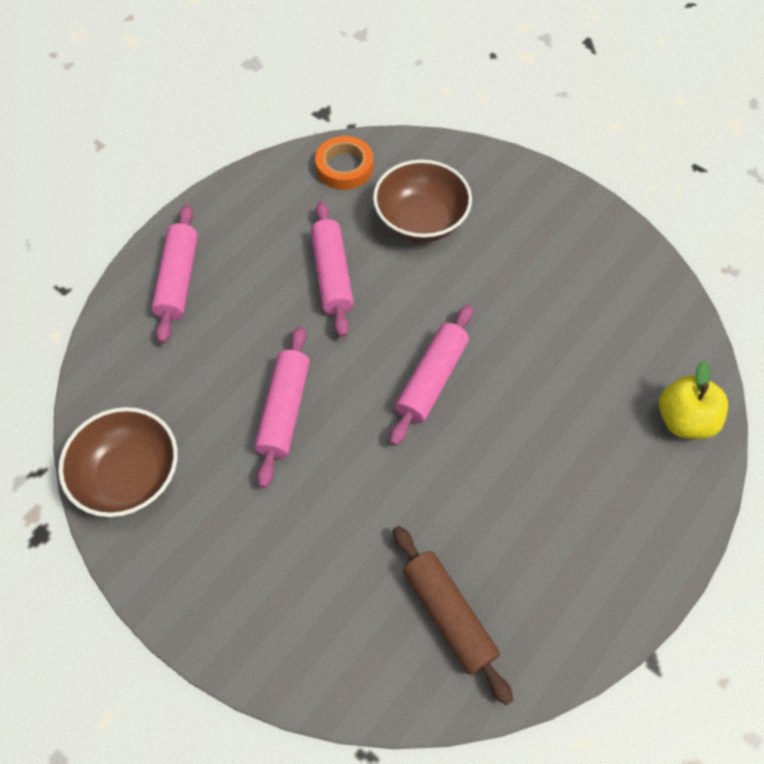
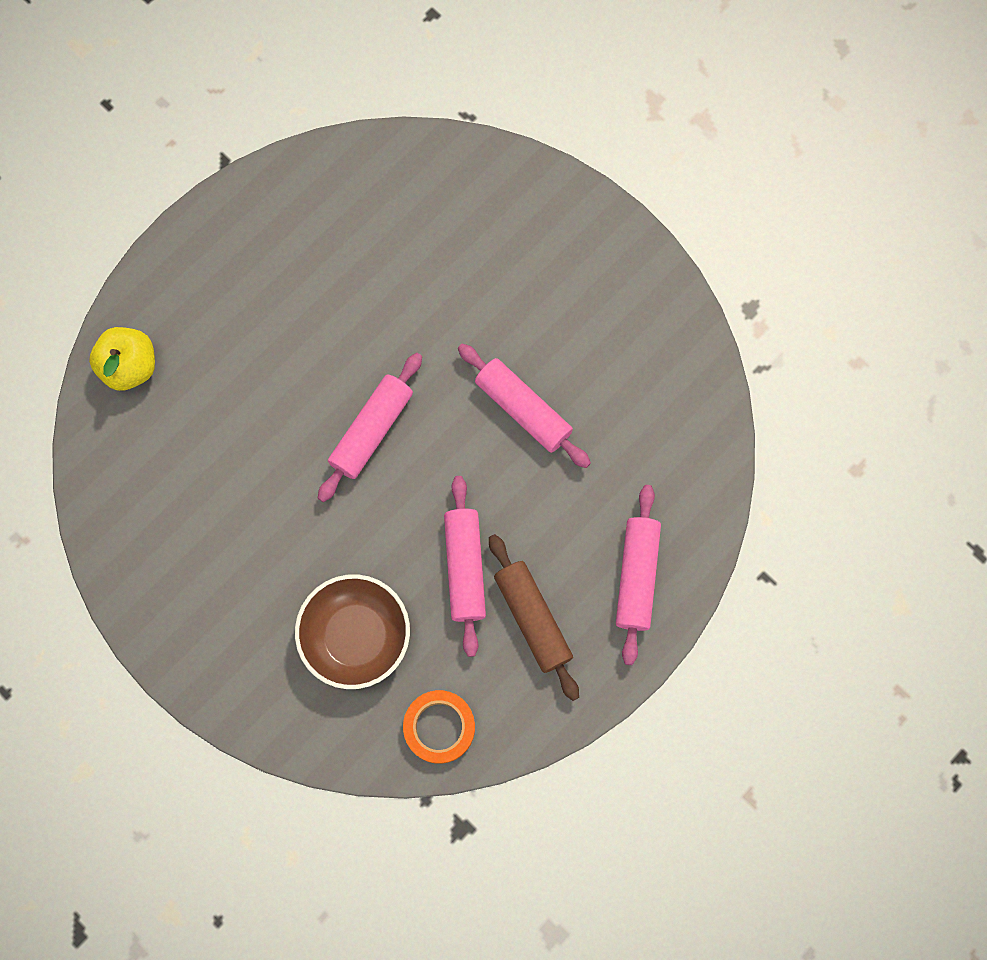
camera: 175 degrees left, 15 degrees up
(130, 476) = (671, 355): brown bowl -> none
(284, 410) = (523, 409): pink rolling pin -> pink rolling pin turned 60 degrees counterclockwise
(448, 615) = (388, 209): brown rolling pin -> brown rolling pin (533, 618)

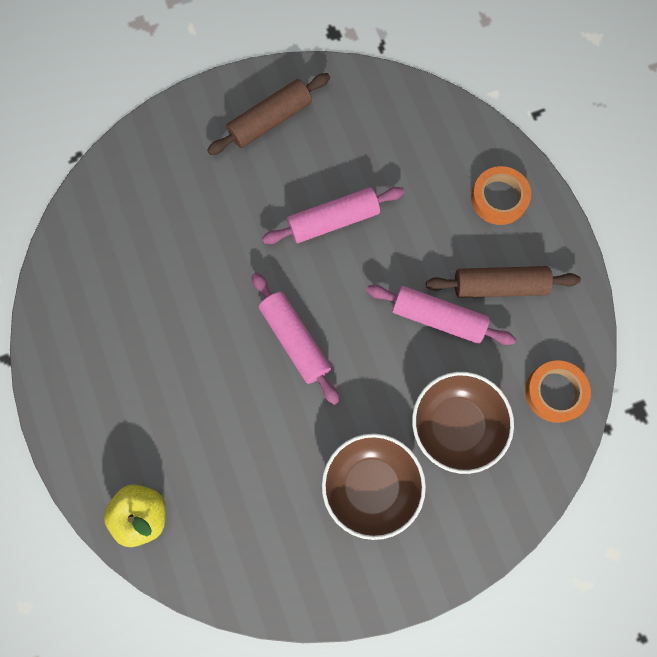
camera: 65 degrees left, 0 degrees up
(254, 576) = (371, 486): none -> brown bowl
(607, 290) = (270, 120): none -> brown rolling pin
(636, 576) = (499, 198): pink rolling pin -> orange tape

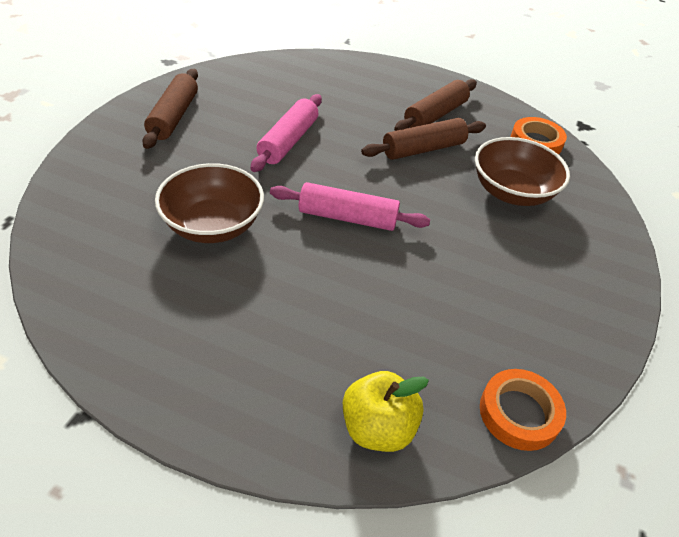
camera: 50 degrees left, 30 degrees down
(371, 486) = (514, 262): brown bowl -> brown bowl (213, 225)
(438, 318) = (423, 149): pink rolling pin -> brown rolling pin
(499, 198) = (378, 80): orange tape -> orange tape (519, 413)

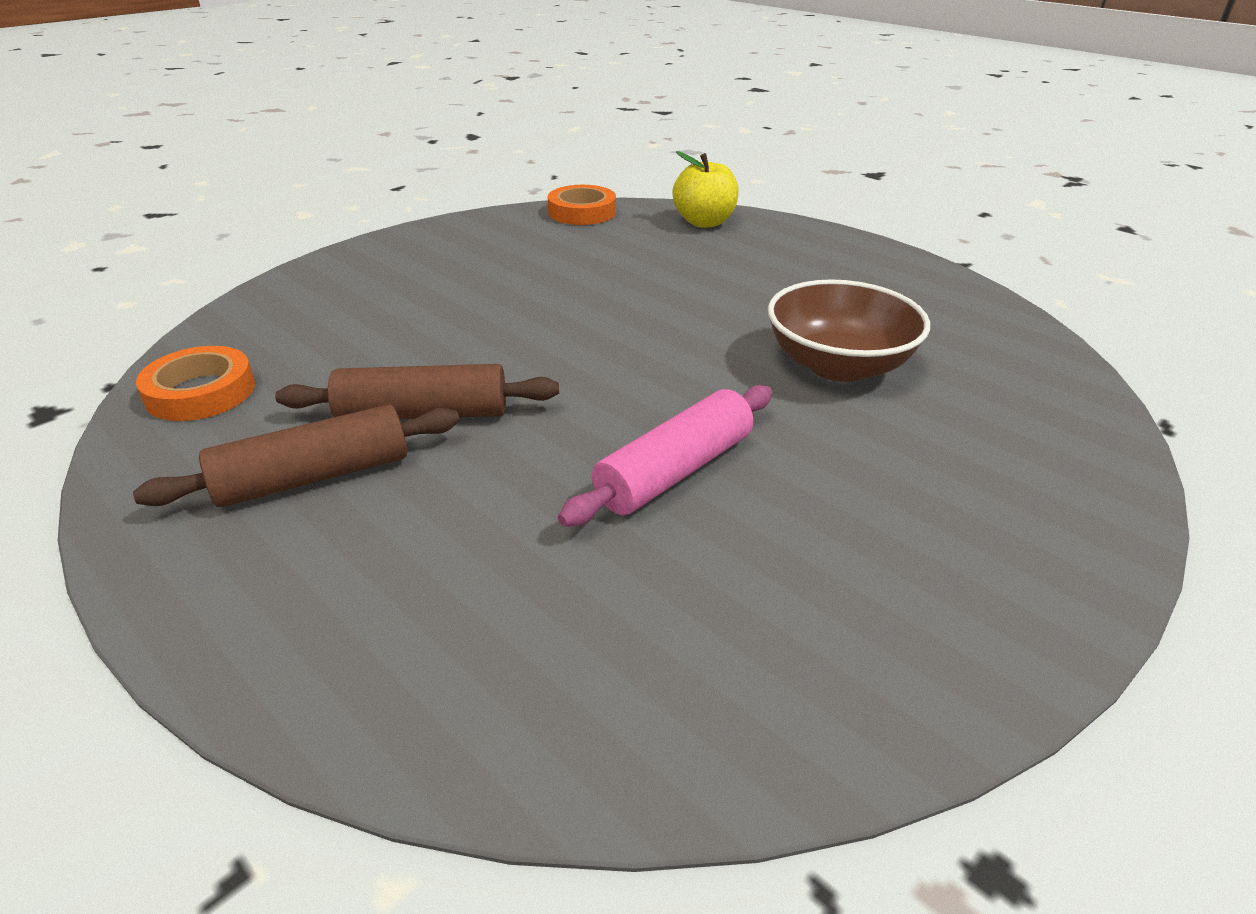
camera: 155 degrees left, 10 degrees down
(173, 117) = (931, 578): brown rolling pin -> none
(347, 217) = (637, 345): pink rolling pin -> none
(512, 192) = (363, 335): brown bowl -> none

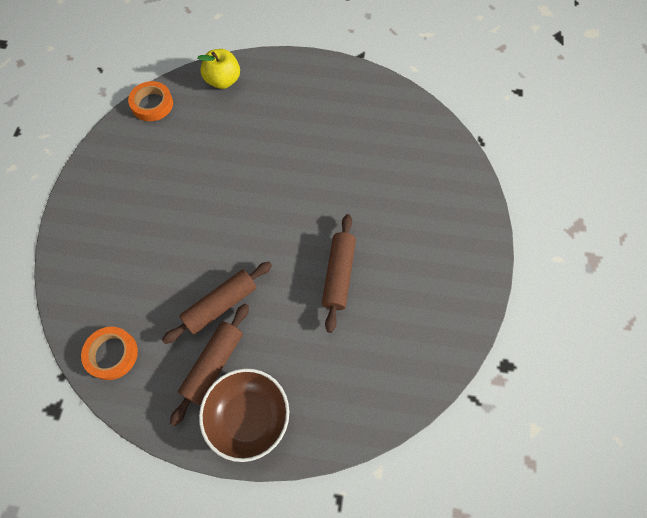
camera: 35 degrees left, 30 degrees up
(675, 471) = (338, 275): pink rolling pin -> brown rolling pin
(838, 365) = (355, 172): brown bowl -> brown bowl (248, 417)

